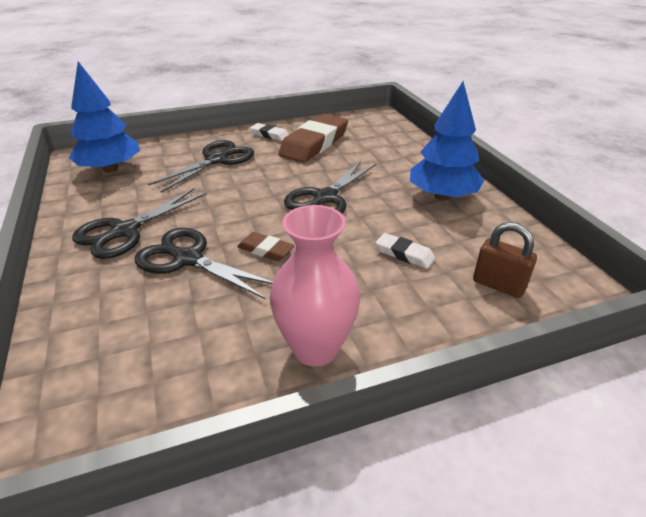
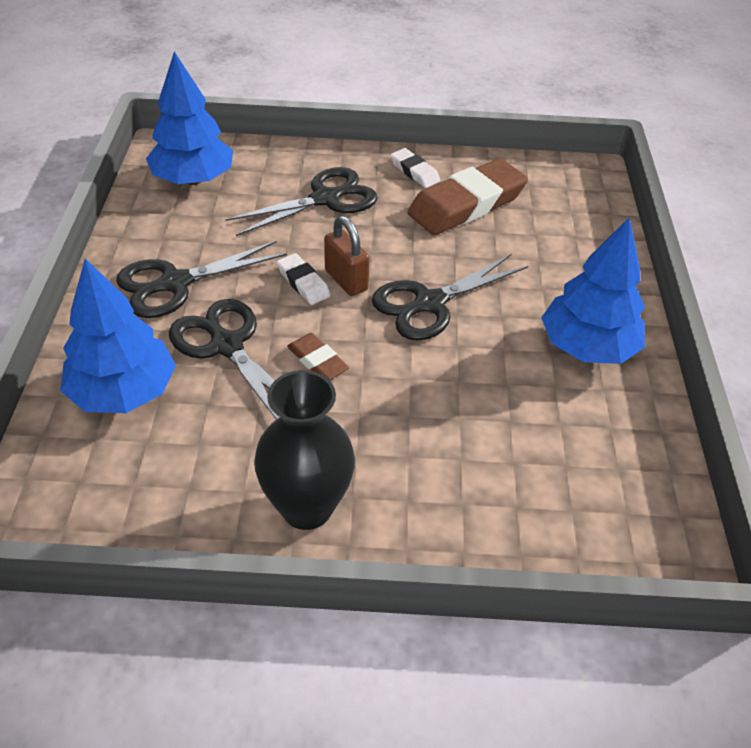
camera: 20 degrees right, 10 degrees up
(112, 314) = (123, 392): none -> blue tree
(315, 348) = (307, 507): pink vase -> black vase
(404, 254) = (478, 421): white eraser -> white eraser (303, 283)
(498, 285) = (566, 503): brown padlock -> brown padlock (346, 280)

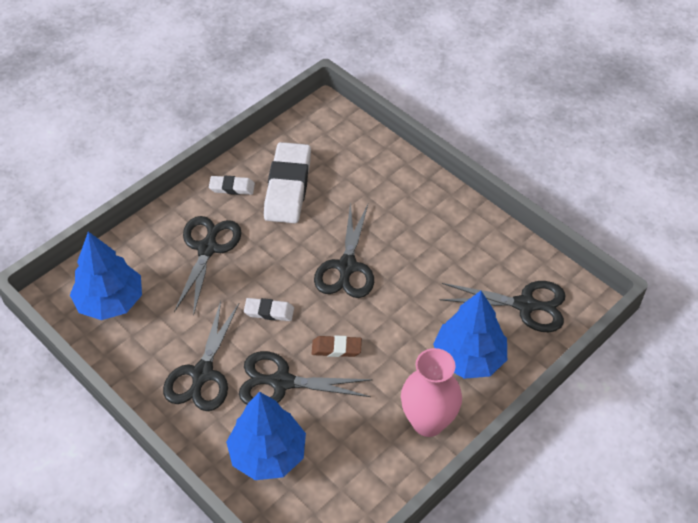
camera: 45 degrees left, 5 degrees up
(307, 507) = (428, 422): black vase -> pink vase
(346, 280) = (288, 290): brown padlock -> none
(466, 204) = (288, 187): brown eraser -> white eraser
(585, 493) = (525, 305): none -> black scissors
(587, 347) = (445, 227): blue tree -> blue tree (469, 358)

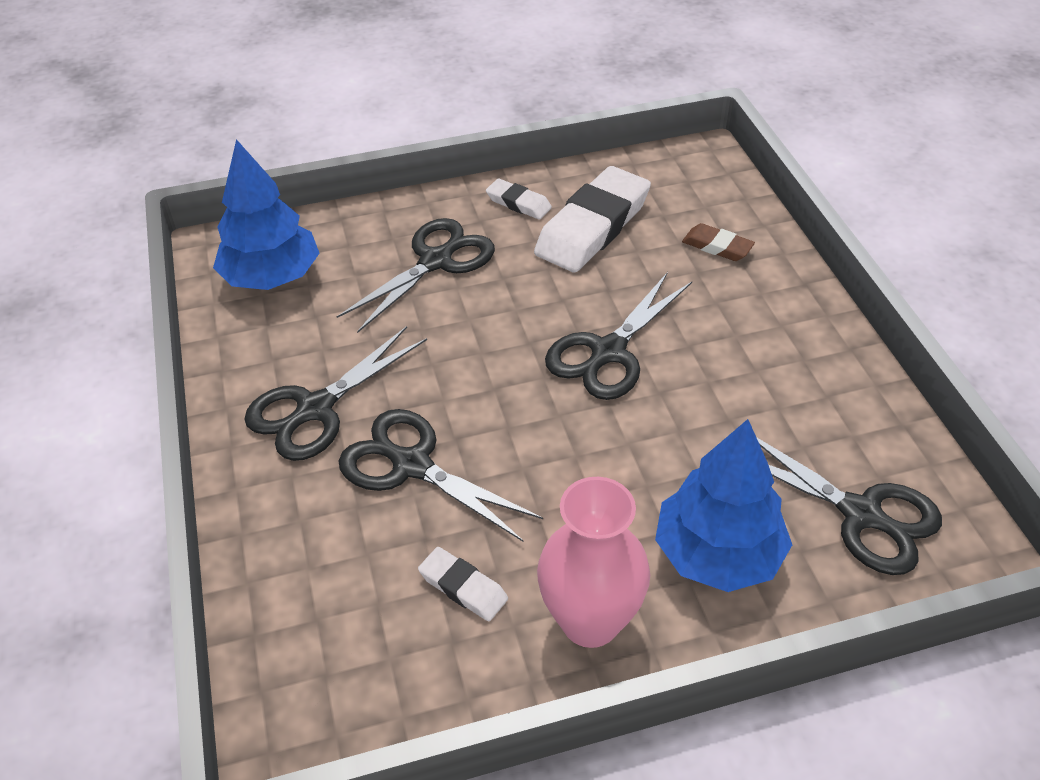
camera: 30 degrees right, 5 degrees down
(267, 454) = (322, 554): blue tree -> none
(269, 312) = (460, 367): white eraser -> white eraser (463, 587)
(336, 348) = (520, 453): brown eraser -> brown eraser (717, 246)

